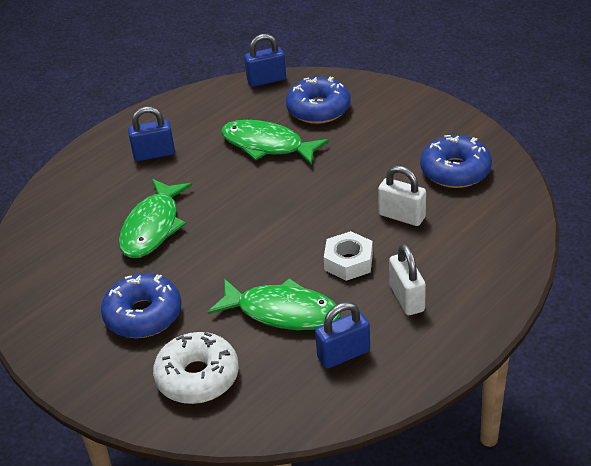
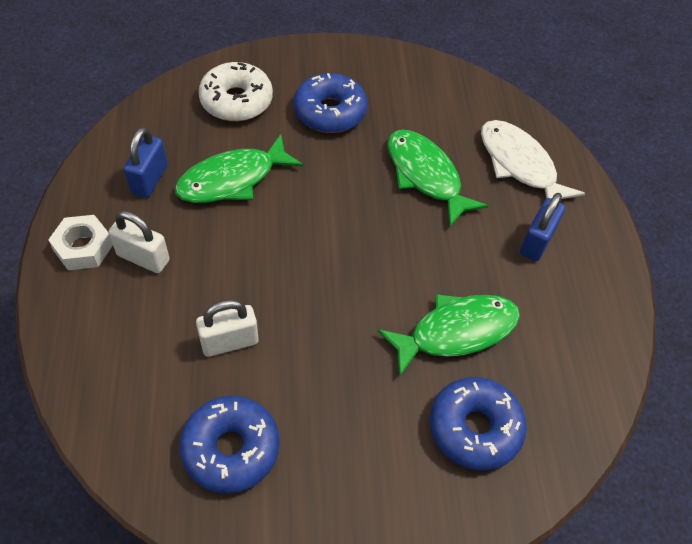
camera: 125 degrees right, 15 degrees up
(87, 195) = (520, 165): none -> white fish
(266, 80) = (587, 430): blue padlock -> none
(348, 262) = (228, 257): white nut -> white nut (83, 247)

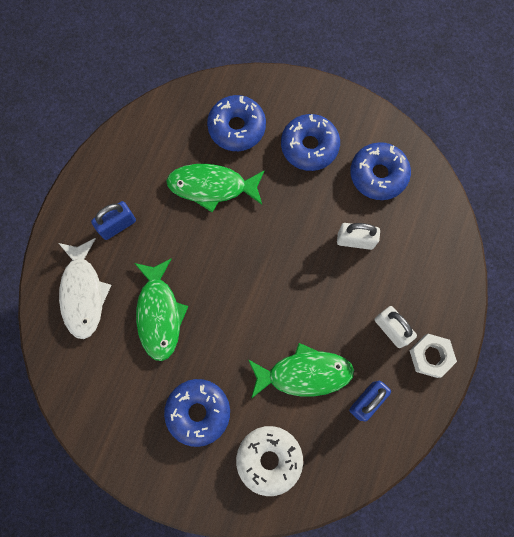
camera: 150 degrees left, 20 degrees up
(354, 447) = (309, 146): none -> blue donut

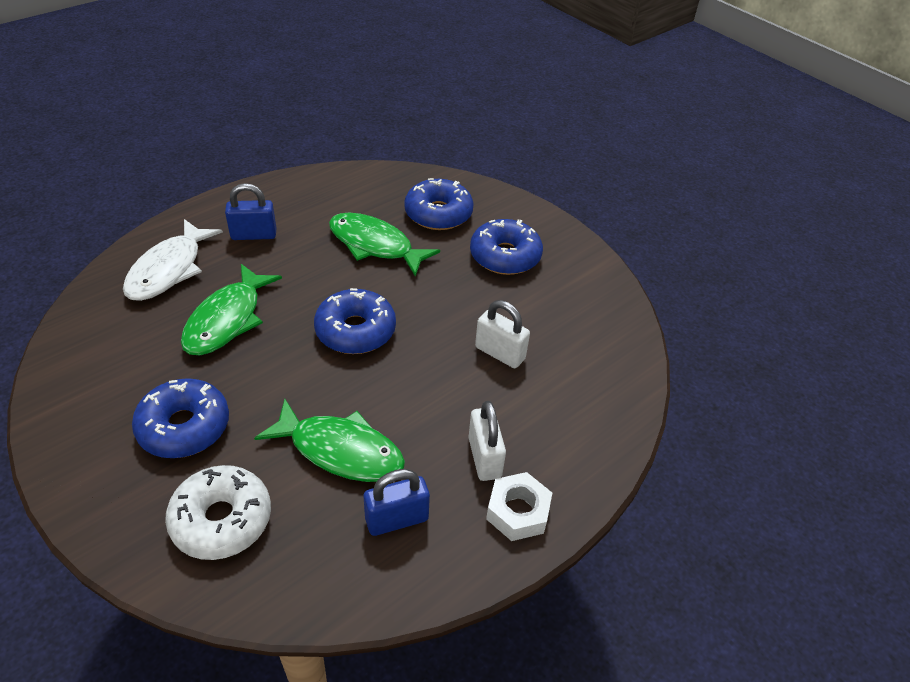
camera: 25 degrees right, 30 degrees down
(378, 175) = (568, 309): blue donut -> blue donut (355, 331)

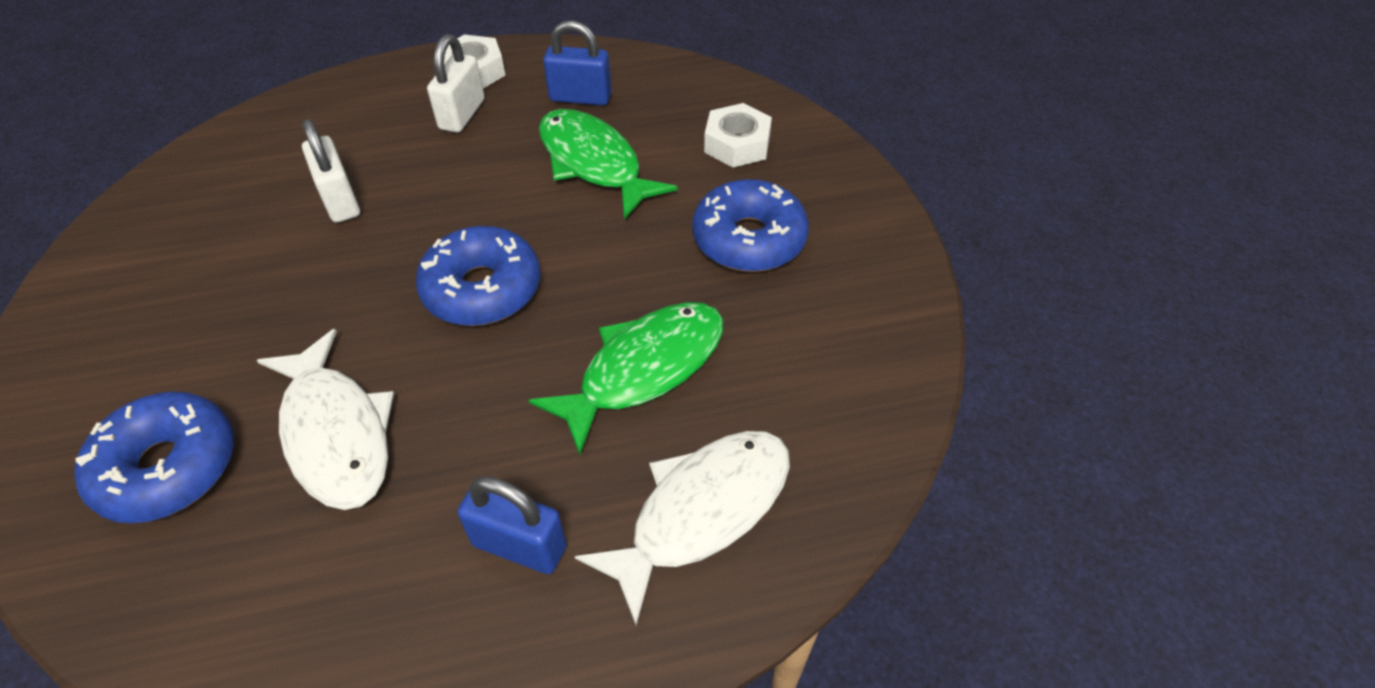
camera: 150 degrees left, 5 degrees up
(221, 520) = (737, 144): white donut -> white nut
(375, 245) = (335, 433): green fish -> white fish
(505, 256) = (172, 333): blue donut -> none

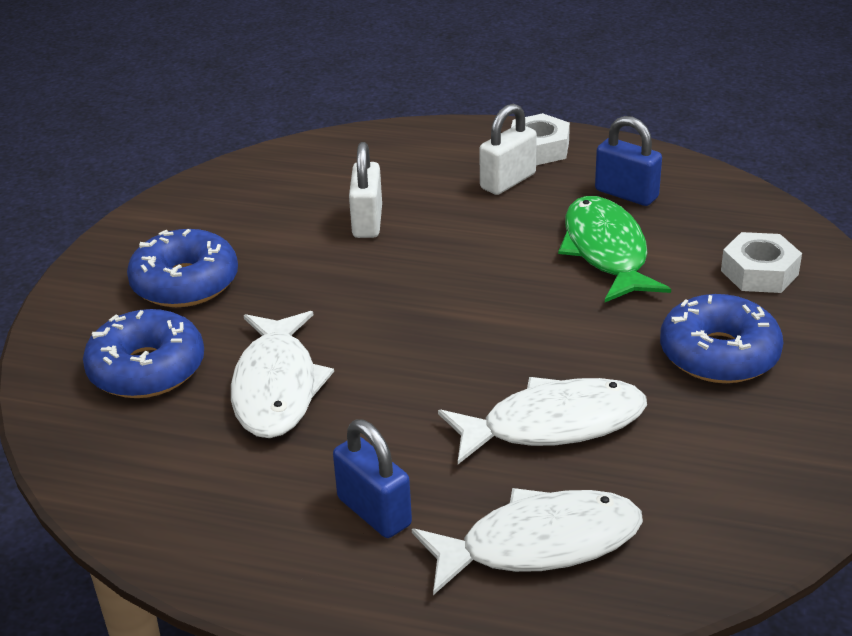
camera: 30 degrees right, 15 degrees down
(482, 289) = (448, 321): blue donut -> blue donut (185, 283)
(644, 369) = (553, 425): green fish -> white fish

